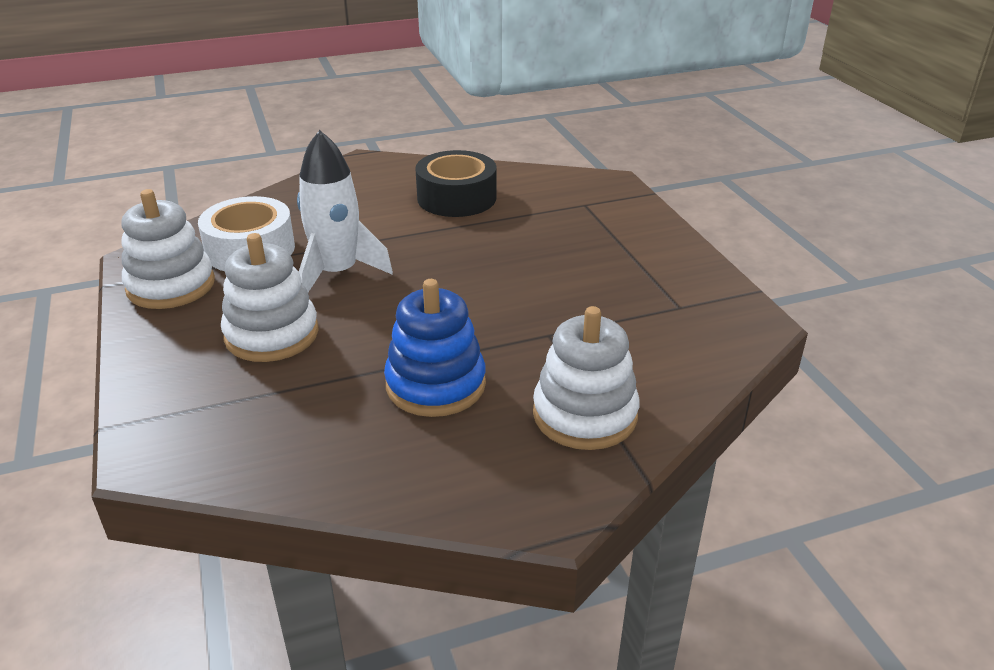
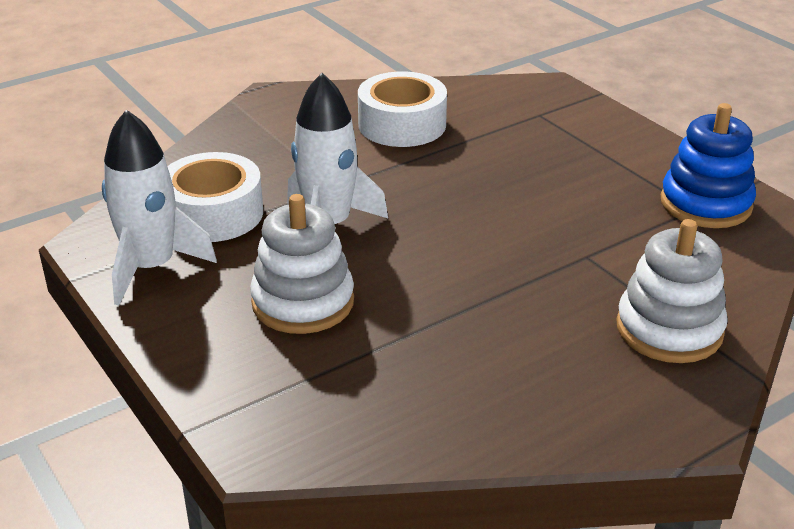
camera: 15 degrees left, 0 degrees up
(171, 286) = (151, 267): white stacking toy -> white rocket
(435, 385) = (508, 325): blue stacking toy -> blue stacking toy (705, 204)
(456, 198) = (402, 125): black tape -> white tape

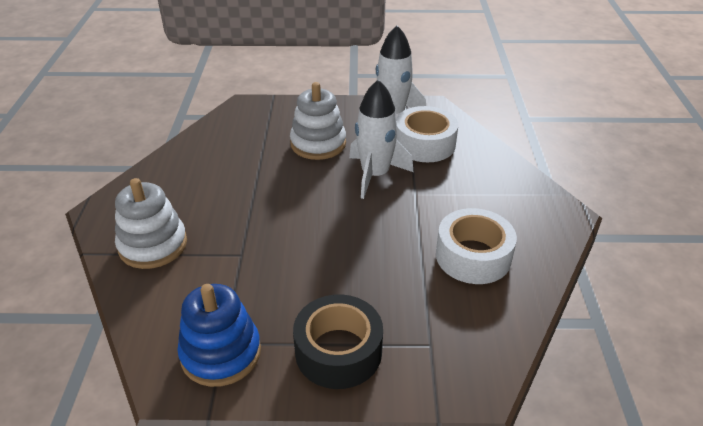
camera: 125 degrees right, 5 degrees up
(610, 150) = (338, 351): none -> black tape

